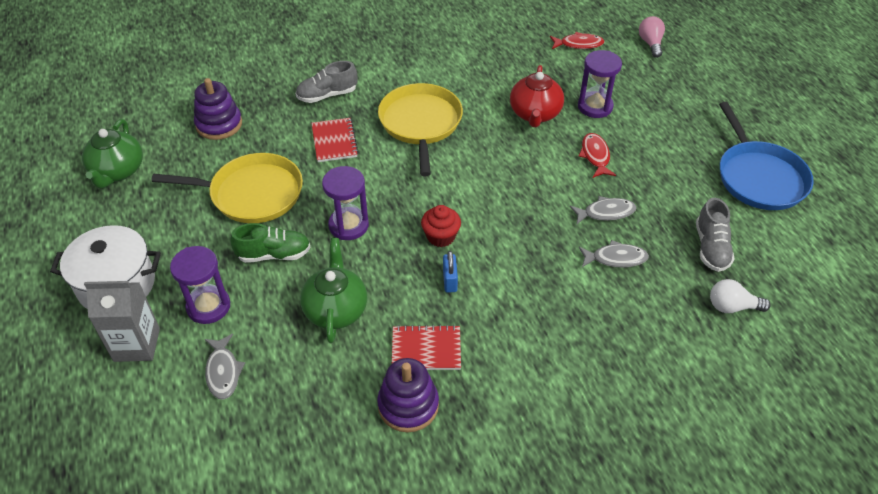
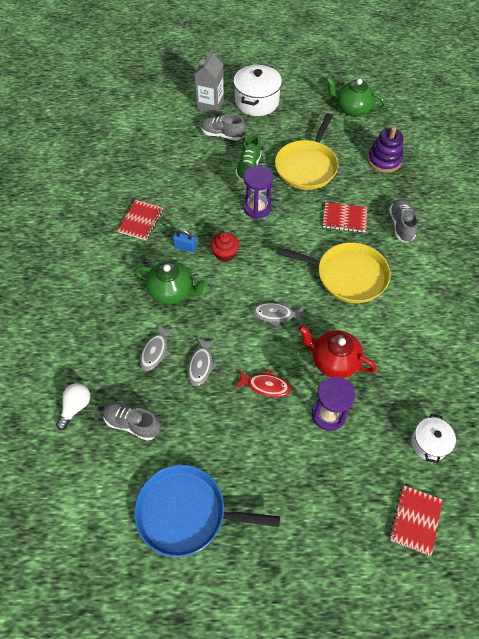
camera: 110 degrees right, 10 degrees up
(208, 306) = (222, 135): purple hourglass -> grey shoe
(223, 372) = (175, 135): grey fish -> grey fish (276, 315)
(336, 309) = (192, 187): green teapot -> green teapot (172, 291)
(408, 405) = (110, 203): purple stacking toy -> none
(579, 44) = (429, 443): red fish -> white pot
(650, 43) = (415, 520): pink light bulb -> red notebook

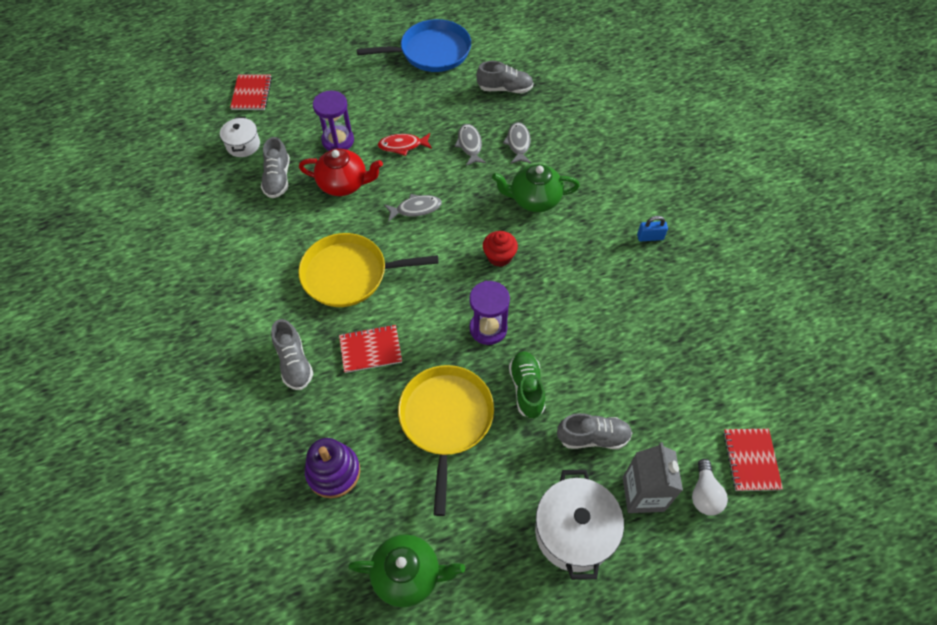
camera: 160 degrees right, 0 degrees up
(76, 407) = (559, 86): white light bulb -> white light bulb (704, 494)
(141, 221) = (618, 265): red notebook -> red notebook (751, 460)
(185, 247) = (548, 250): blue padlock -> blue padlock (650, 237)
(396, 388) = (278, 179): none -> grey shoe

